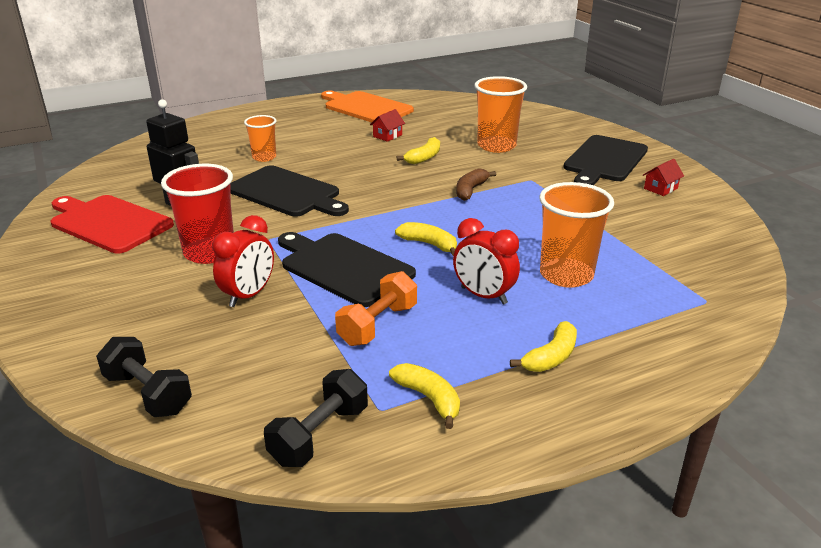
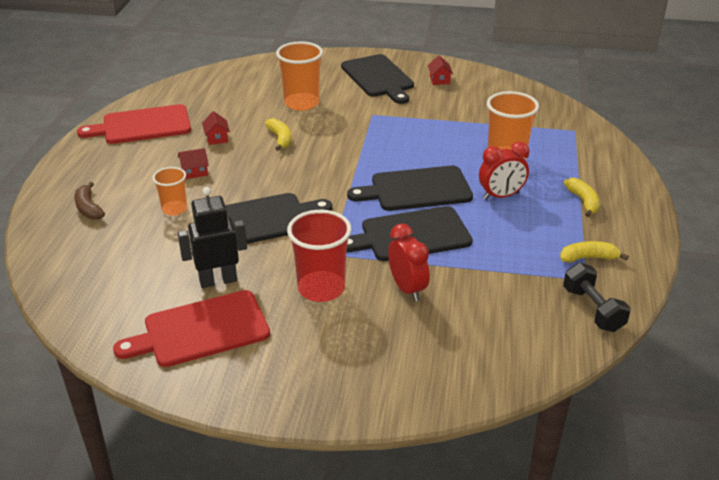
camera: 55 degrees left, 5 degrees up
(148, 393) = (494, 369): black dumbbell -> none
(326, 146) = (194, 172): none -> red house
(366, 108) = (142, 125): orange cutting board -> red cutting board
(378, 325) = (497, 247): orange dumbbell -> none
(429, 244) = (416, 189): yellow banana -> black cutting board
(470, 190) = (358, 143): brown banana -> brown banana (88, 208)

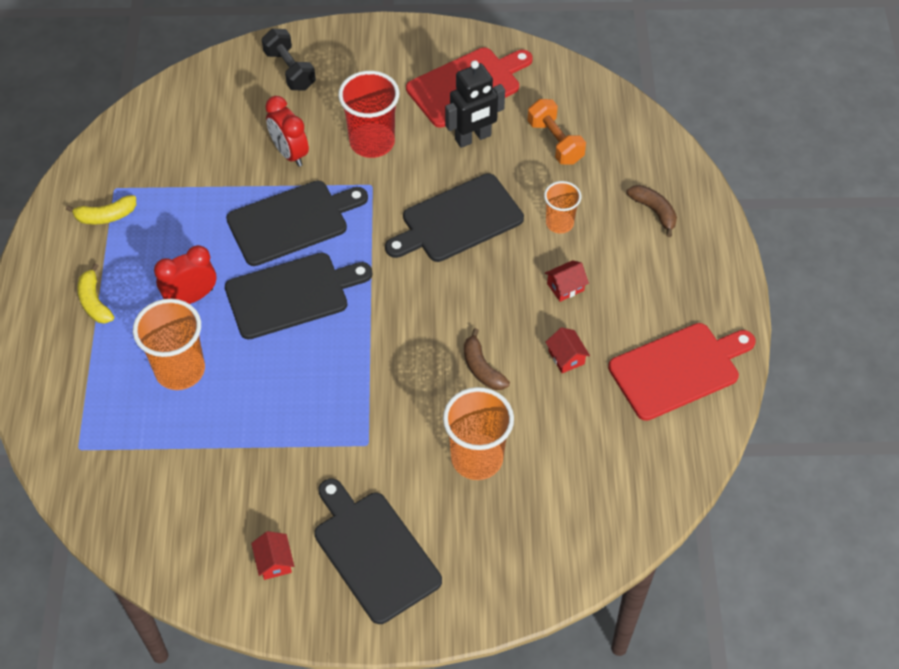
camera: 170 degrees right, 20 degrees up
(140, 268) = (555, 142): none -> orange dumbbell
(280, 139) = (482, 368): yellow banana -> brown banana
(593, 309) = (114, 153): black dumbbell -> black dumbbell (289, 70)

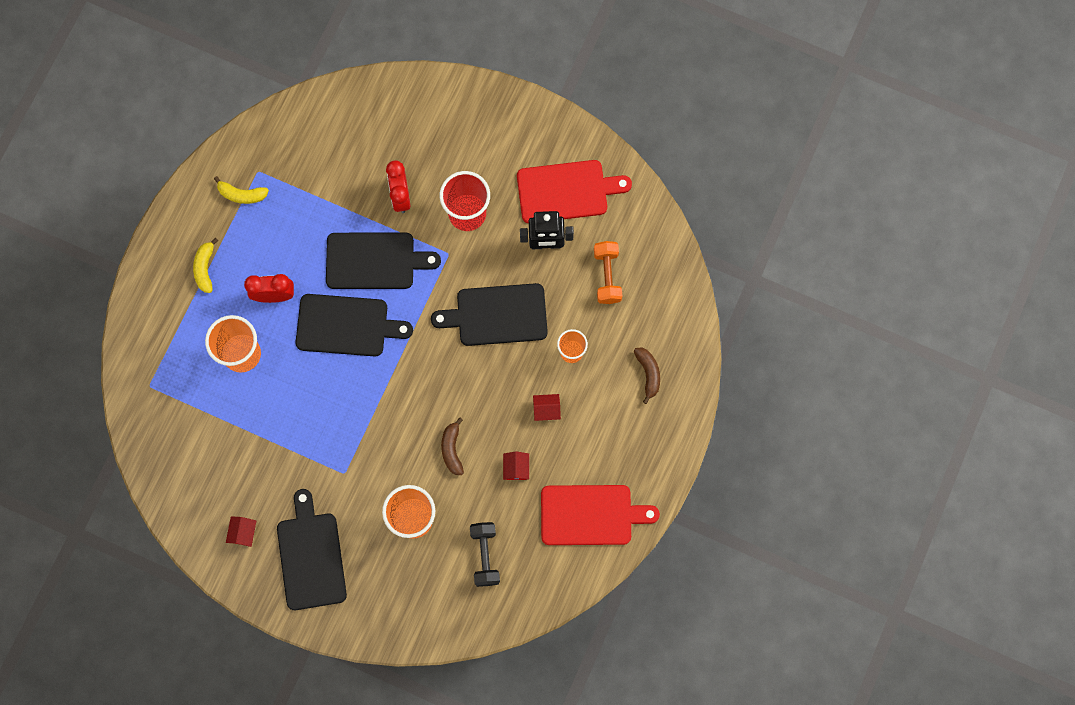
camera: 25 degrees right, 20 degrees up
(289, 70) = (436, 114): black dumbbell -> black dumbbell (485, 555)

